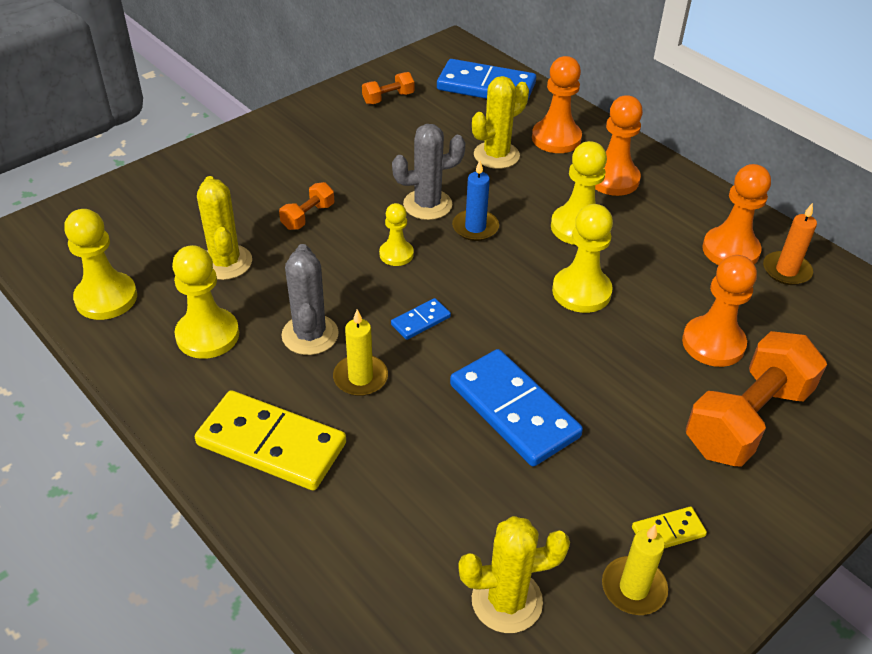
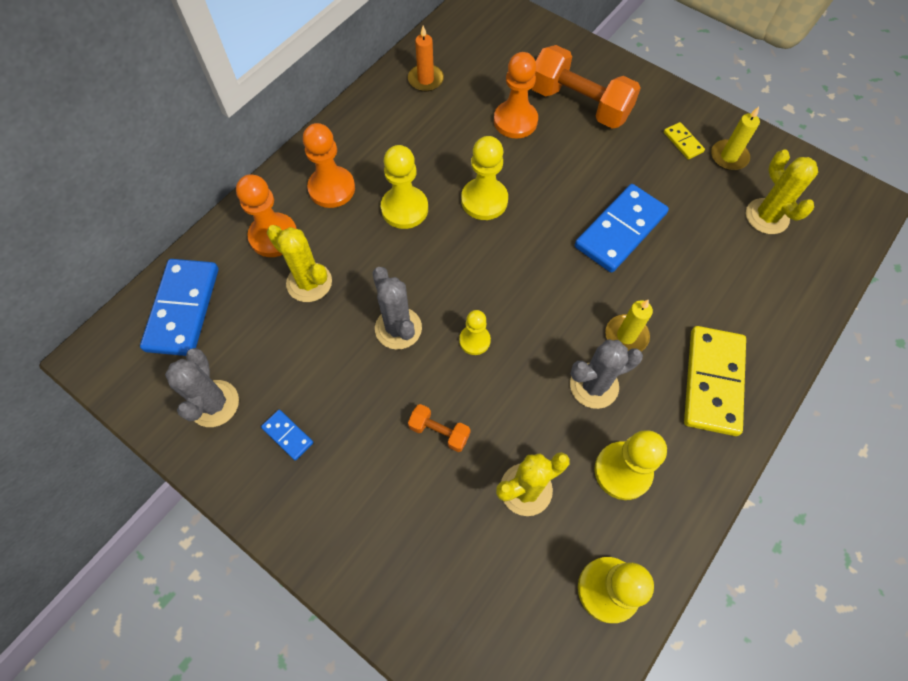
camera: 100 degrees left, 20 degrees up
(388, 98) = (214, 403): orange dumbbell -> grey cactus
(420, 321) = (551, 305): blue domino -> blue domino (287, 435)
(475, 227) = (422, 284): blue candle -> none
(730, 250) = (410, 110): orange pawn -> none

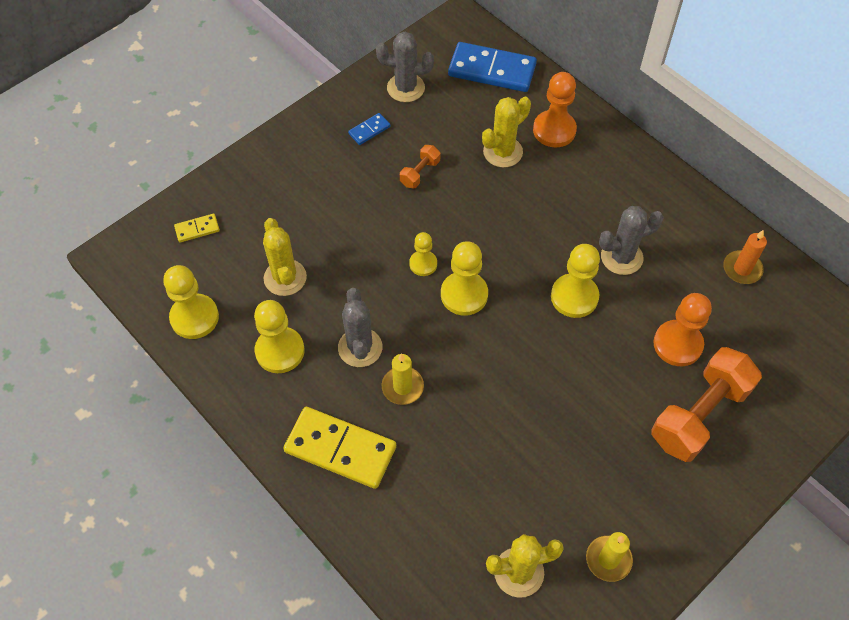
camera: 100 degrees right, 5 degrees down
(332, 188) = (602, 175): orange pawn -> none
(398, 328) = (446, 210): grey cactus -> grey cactus (621, 257)
(404, 209) = (572, 229): yellow pawn -> yellow pawn (464, 294)
(439, 432) = (347, 226): orange dumbbell -> orange dumbbell (420, 173)
(620, 230) = (521, 412): blue domino -> none
(683, 142) = (634, 513): yellow domino -> yellow domino (197, 229)

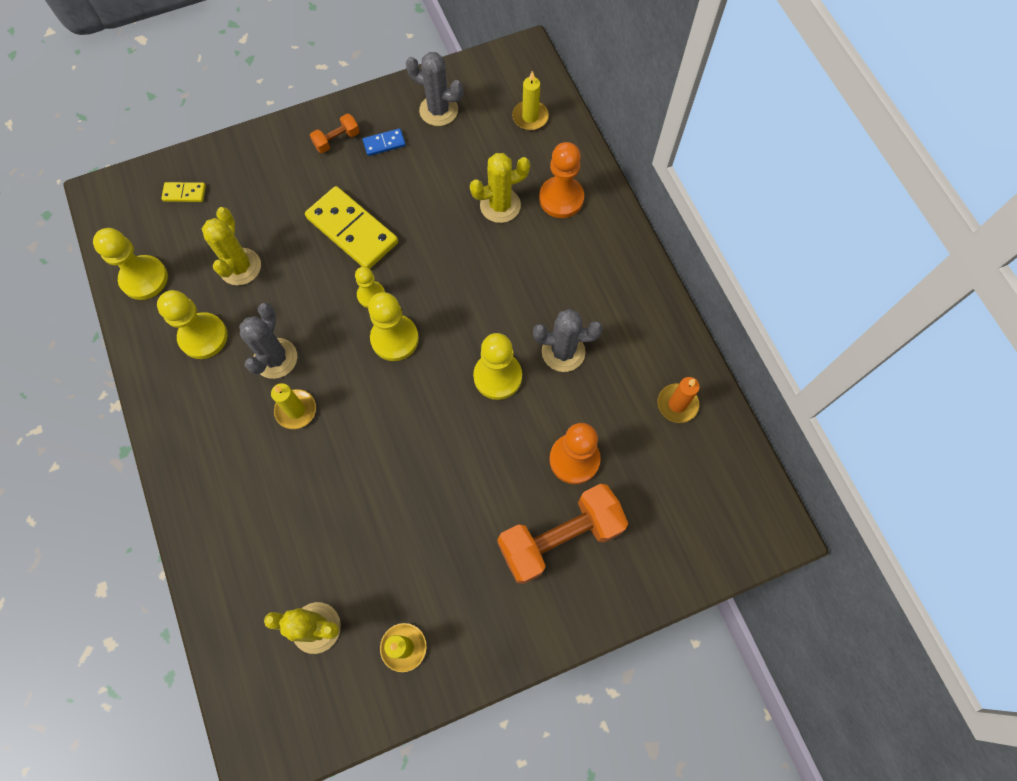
camera: 20 degrees right, 10 degrees up
(340, 449) = (213, 450): yellow domino -> yellow domino (352, 230)
(420, 173) = (411, 202): orange dumbbell -> orange dumbbell (337, 140)
(492, 70) = (530, 117): blue domino -> yellow candle

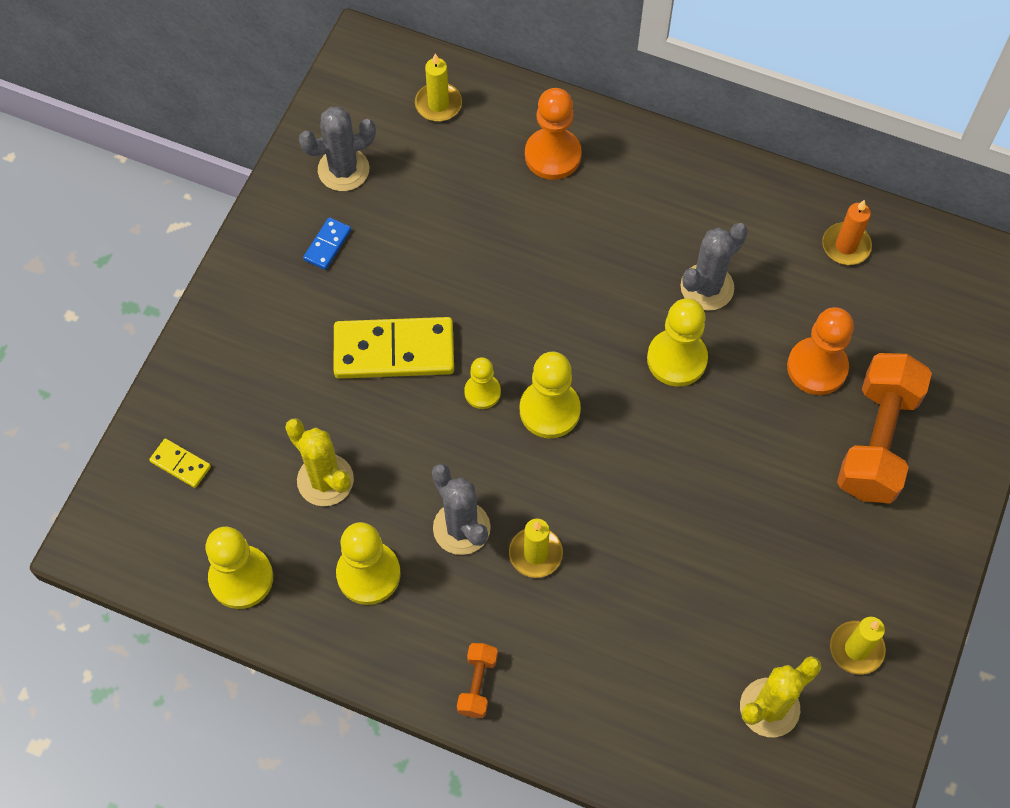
camera: 45 degrees left, 5 degrees down
(184, 193) = (180, 464): yellow domino -> yellow domino turned 75 degrees clockwise
(337, 140) = (276, 281): orange dumbbell -> orange dumbbell (477, 684)
(500, 205) = (505, 208): yellow cactus -> none

